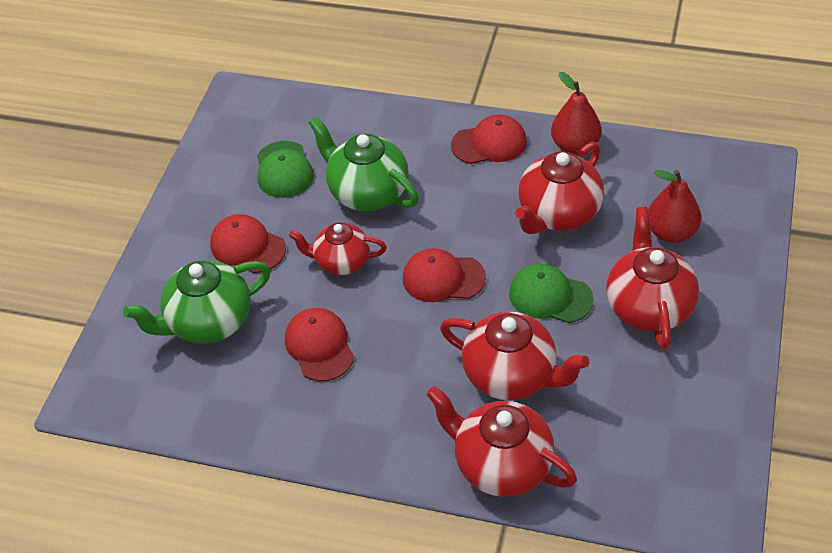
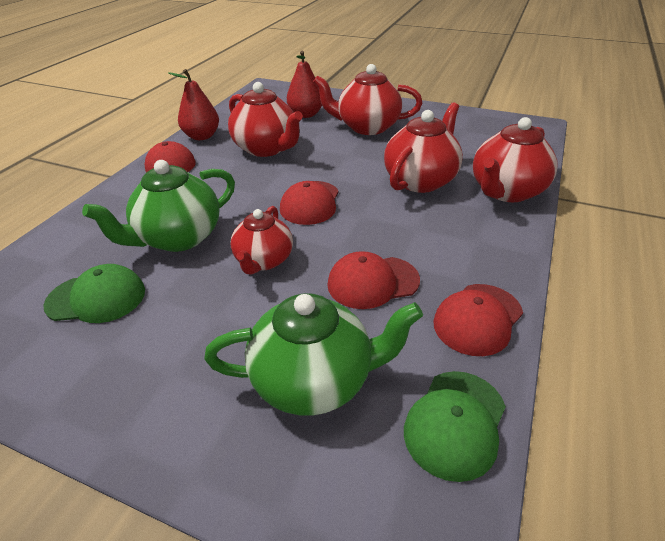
camera: 85 degrees left, 10 degrees down
(209, 322) = (314, 380): green teapot -> green teapot turned 75 degrees counterclockwise
(247, 246) = (202, 336): red cap -> red cap (478, 319)
(550, 296) = (347, 159): green cap -> green cap (455, 423)

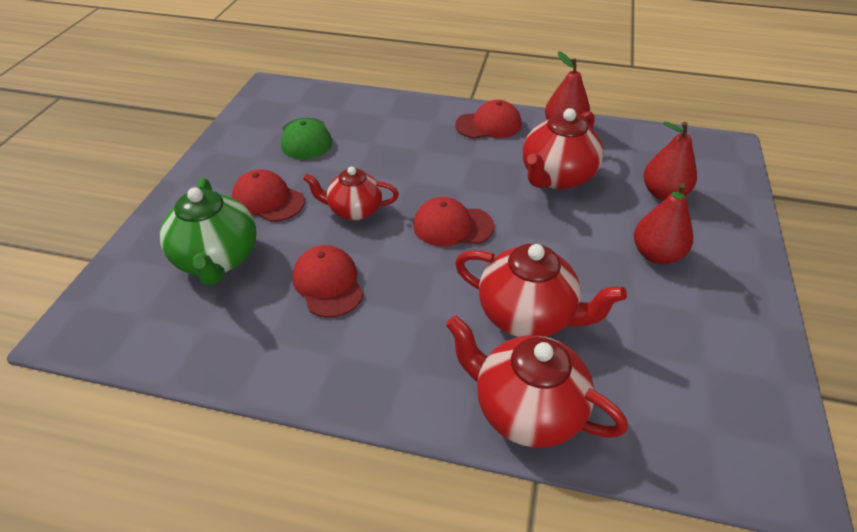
camera: 80 degrees right, 5 degrees up
(178, 238) = (380, 157): green teapot -> none
(367, 127) = (656, 254): red teapot -> red pear
(455, 423) = (165, 342): green cap -> none
(478, 319) = (277, 363): red cap -> red cap (268, 200)

